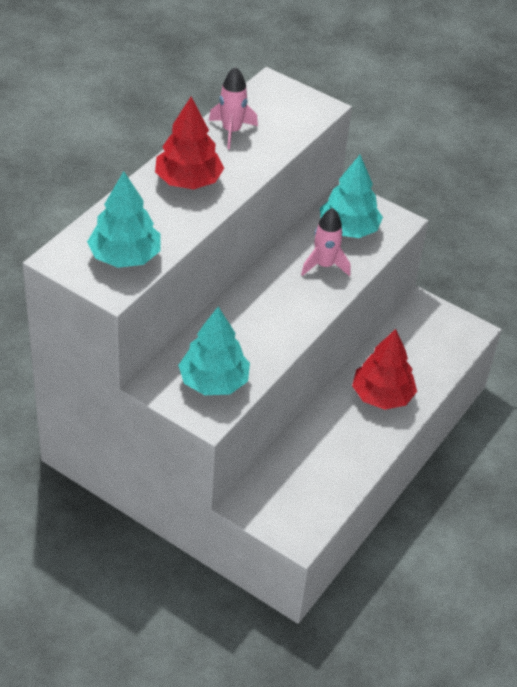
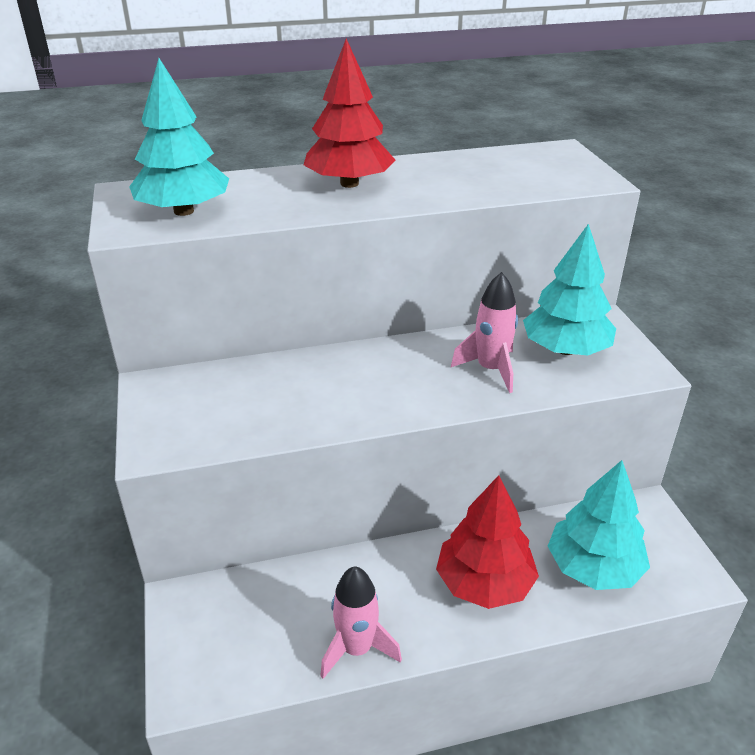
camera: 45 degrees right, 10 degrees down
(214, 382) = (211, 415): turquoise tree -> turquoise tree (593, 568)
(231, 131) = (458, 166): pink rocket -> pink rocket (356, 649)

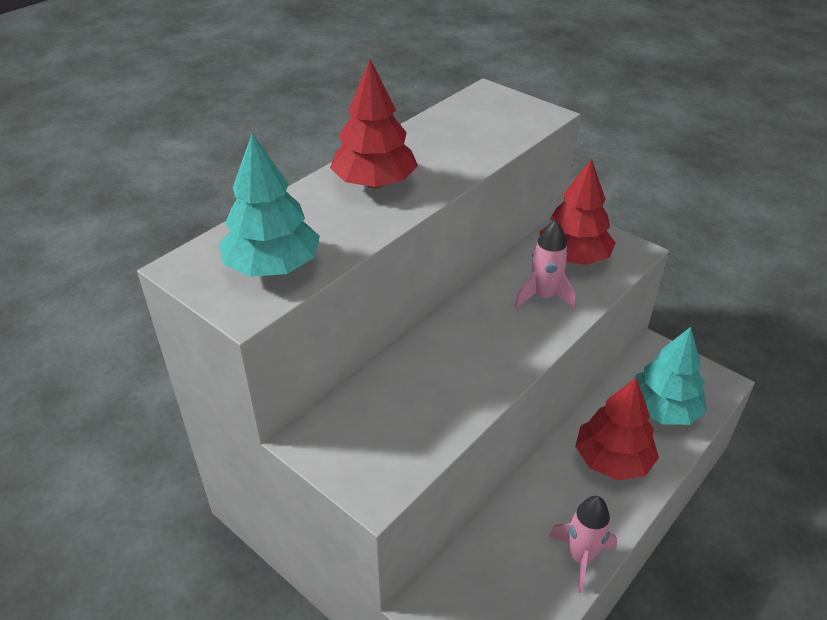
camera: 35 degrees left, 5 degrees up
(565, 349) = (573, 257): turquoise tree -> red tree

